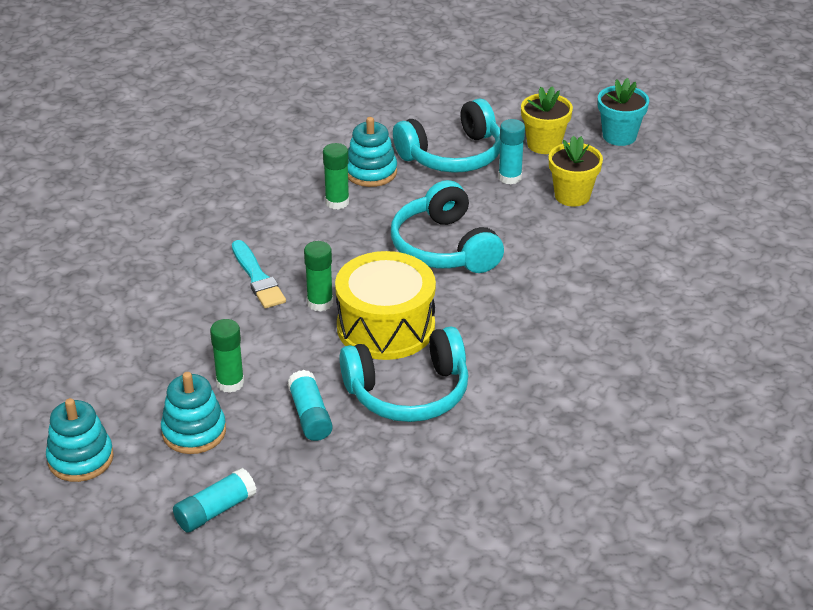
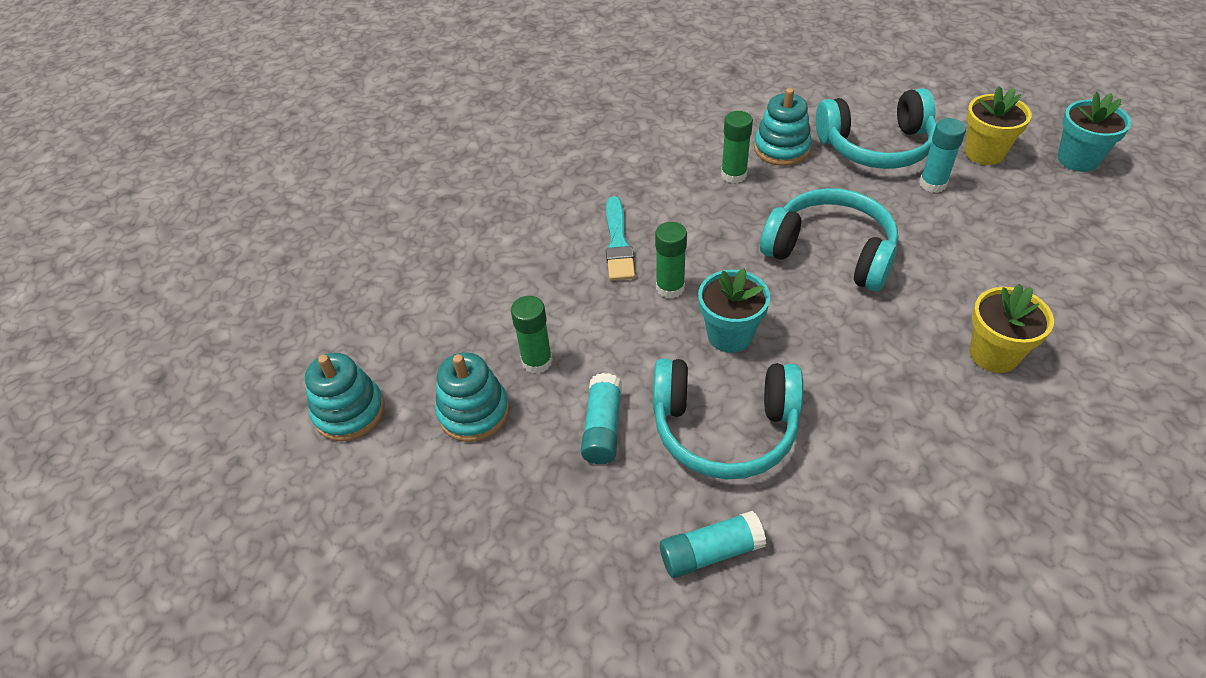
camera: 25 degrees right, 10 degrees up
(215, 510) = (448, 524): turquoise glue stick -> turquoise glue stick (710, 552)
(385, 327) = (730, 335): yellow drum -> turquoise flower pot
(444, 247) = (830, 252): turquoise headphones -> turquoise headphones turned 120 degrees clockwise
(572, 196) = (1000, 220): yellow flower pot -> yellow flower pot (994, 354)

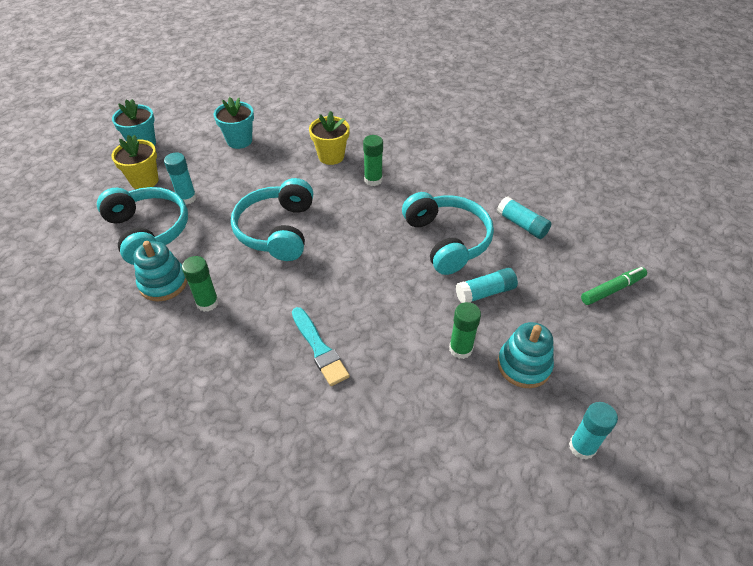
camera: 120 degrees left, 0 degrees up
(349, 412) = (582, 447): turquoise stacking toy -> turquoise glue stick
(509, 600) = (612, 289): none -> green marker
(618, 243) = (319, 348): turquoise brush -> turquoise brush turned 90 degrees clockwise
(670, 287) = (351, 300): green glue stick -> green glue stick (373, 180)
(730, 335) = (377, 257): turquoise flower pot -> turquoise flower pot (239, 141)

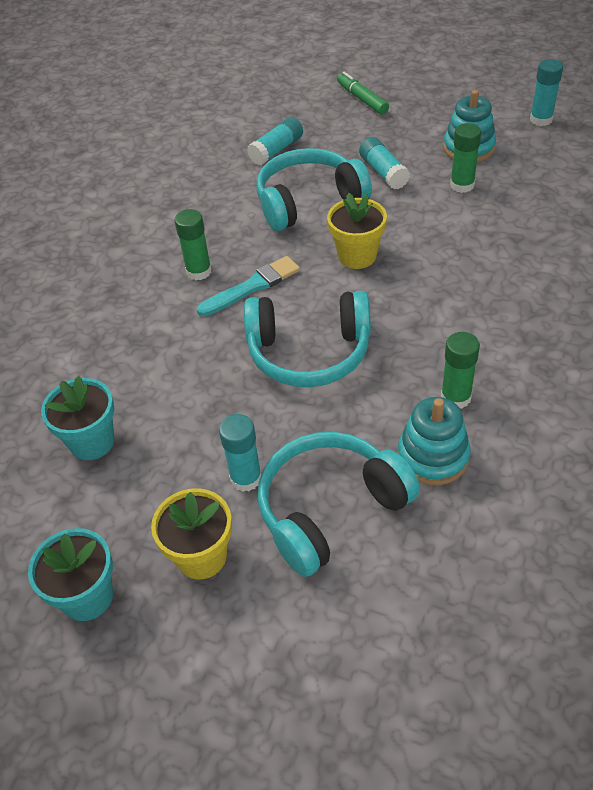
camera: 90 degrees left, 0 degrees up
(319, 348) = (494, 283): turquoise brush -> turquoise brush (252, 286)
(331, 156) = (143, 320): yellow flower pot -> yellow flower pot (357, 256)

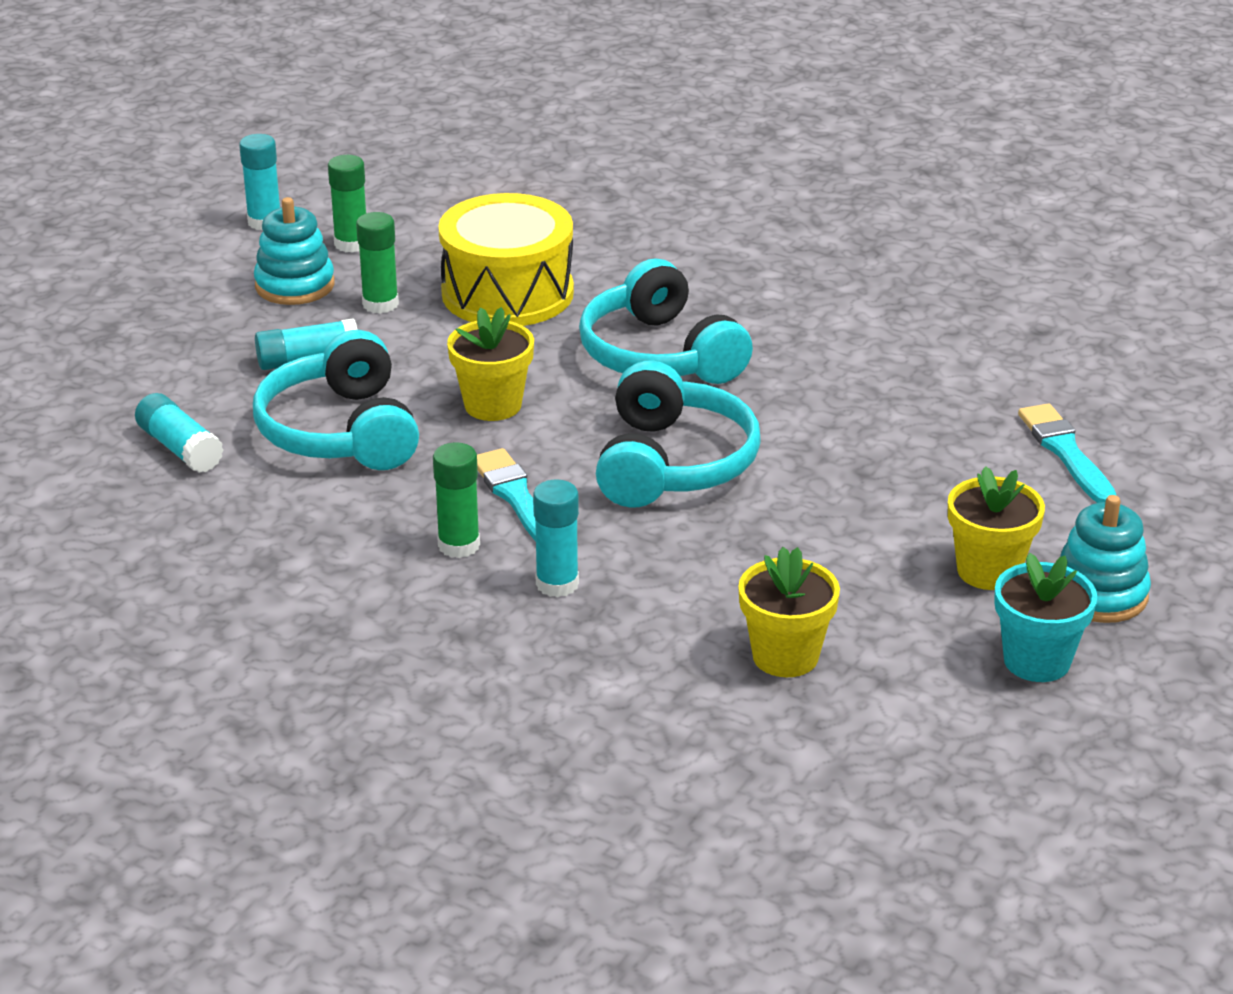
camera: 85 degrees left, 15 degrees down
(92, 442) = (785, 656): turquoise flower pot -> yellow flower pot
(246, 478) = (876, 530): turquoise glue stick -> turquoise glue stick (557, 584)
(330, 509) = (934, 474): turquoise headphones -> turquoise headphones (660, 355)
(362, 99) = (90, 354): green marker -> none
(388, 607) = (1065, 452): none -> turquoise brush
(433, 456) = (871, 398): turquoise stacking toy -> turquoise stacking toy (1099, 594)
(455, 397) = (785, 370): green glue stick -> green glue stick (351, 244)
(503, 236) = (507, 293): none -> yellow drum

